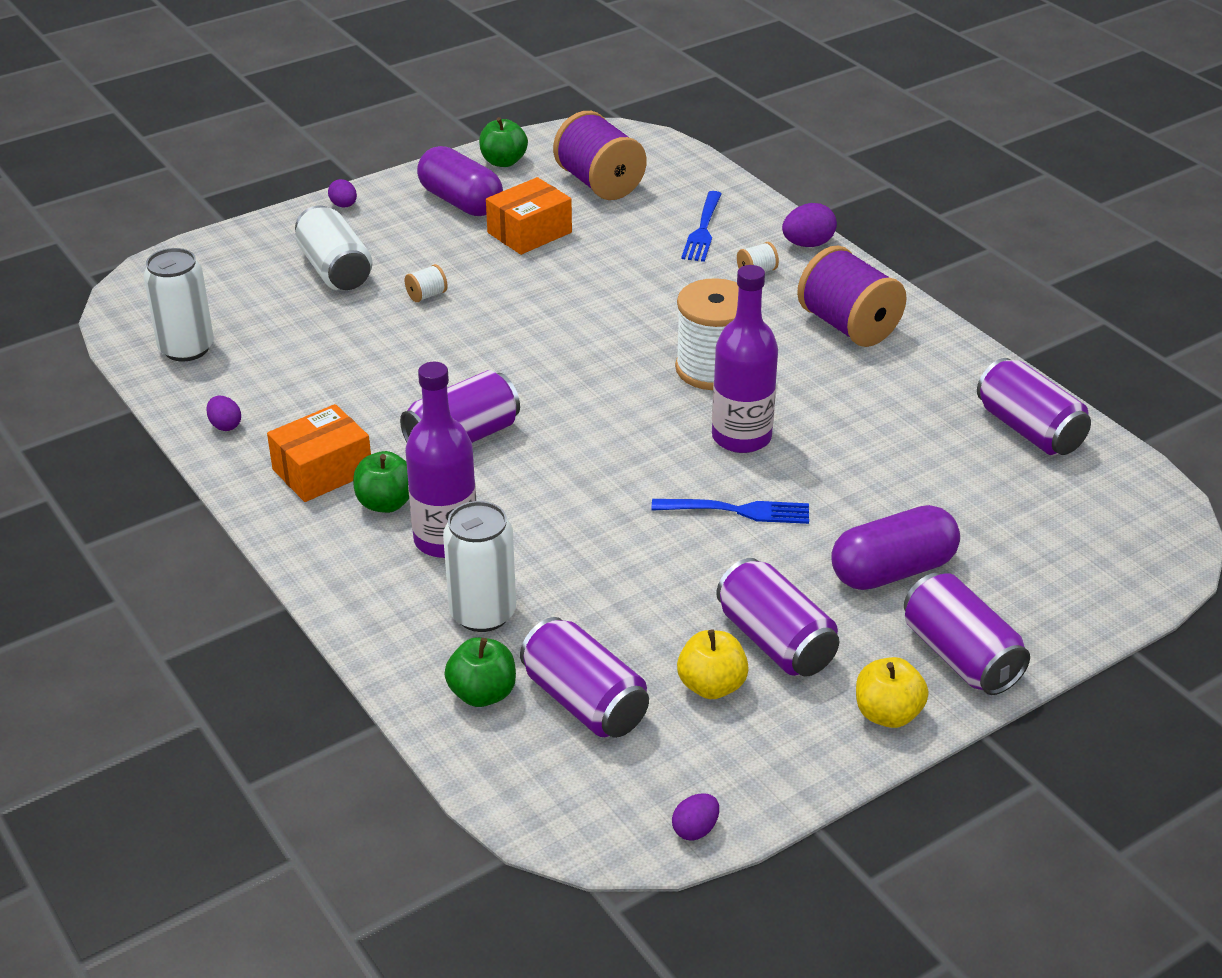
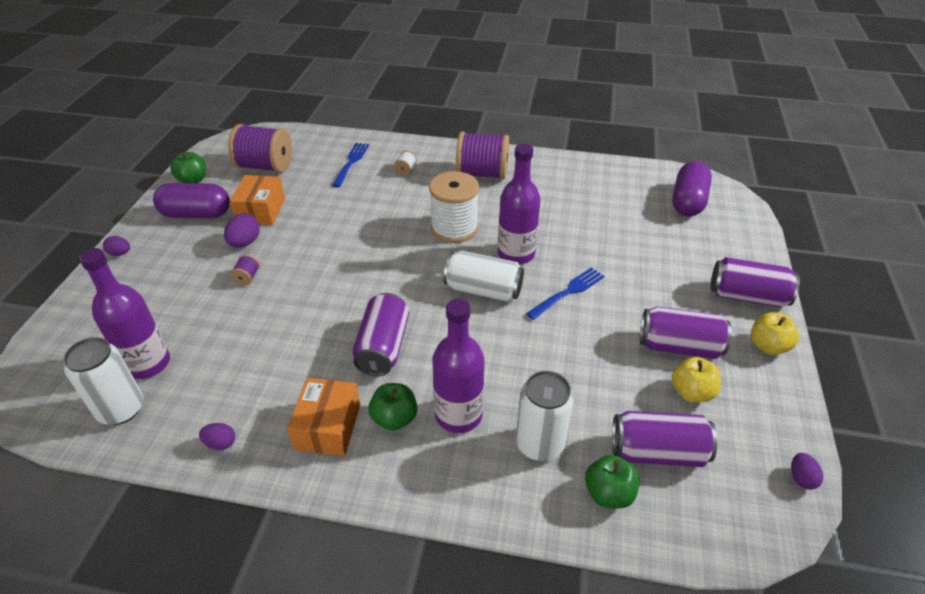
camera: 45 degrees left, 5 degrees up
(248, 323) = (148, 364): none -> purple bottle
(335, 270) = (166, 295): white can -> white can (483, 290)
(426, 295) = (247, 277): white spool -> purple spool
(703, 229) = (351, 163): blue fork -> blue fork turned 135 degrees counterclockwise
(807, 244) = (410, 145): purple egg -> purple egg (245, 243)
(892, 571) = (667, 275): purple capsule -> purple capsule (688, 201)
(1029, 430) = (616, 178): purple can -> none

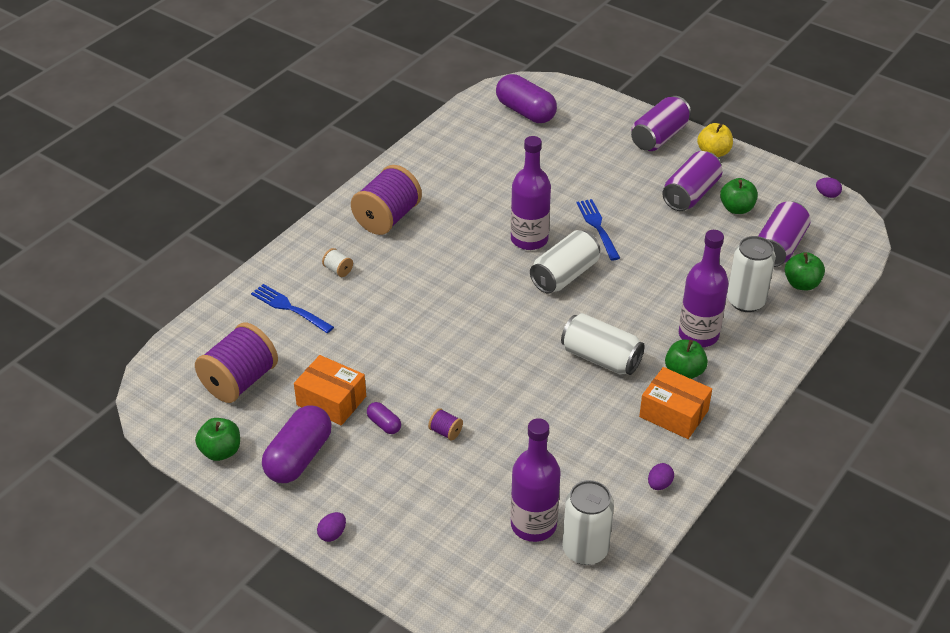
camera: 65 degrees left, 0 degrees up
(245, 243) = (384, 424): purple egg -> purple capsule
(383, 347) = (600, 358): purple can -> white can
(454, 228) = (465, 266): white spool -> none
(691, 392) = (736, 208): yellow apple -> green apple

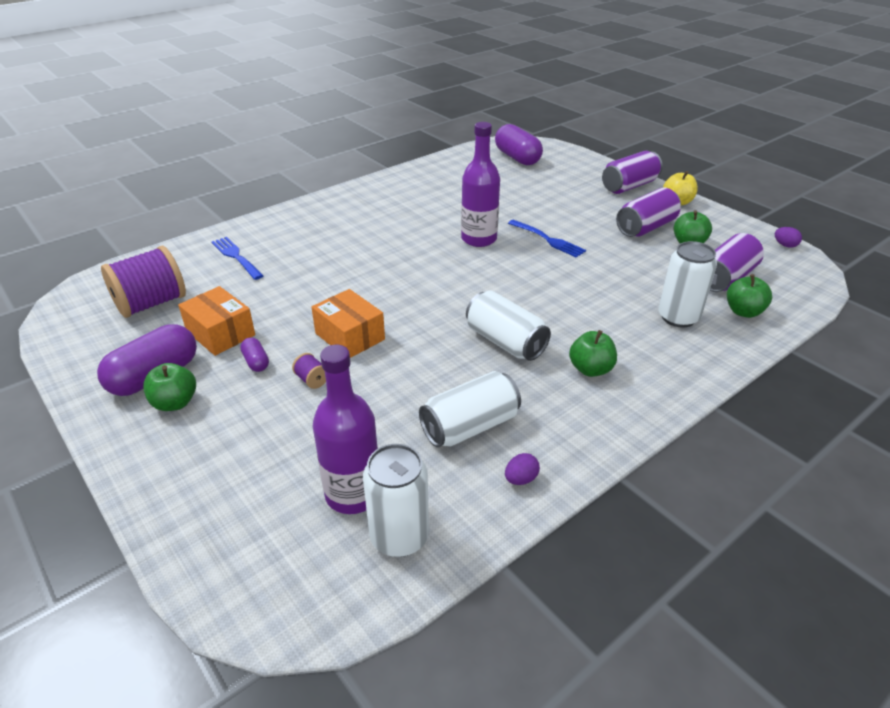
camera: 15 degrees right, 5 degrees down
(221, 451) = (88, 357): green apple -> green apple (175, 403)
(332, 534) = (132, 457): purple egg -> none
(338, 270) = (296, 237): white spool -> none
(387, 218) = (362, 208): purple spool -> none
(564, 275) = (499, 269): white can -> white can (470, 426)
(598, 227) = (547, 239): blue fork -> blue fork turned 135 degrees clockwise
(673, 413) = (565, 407): orange box -> orange box (350, 336)
(698, 335) = (617, 338): purple bottle -> none

